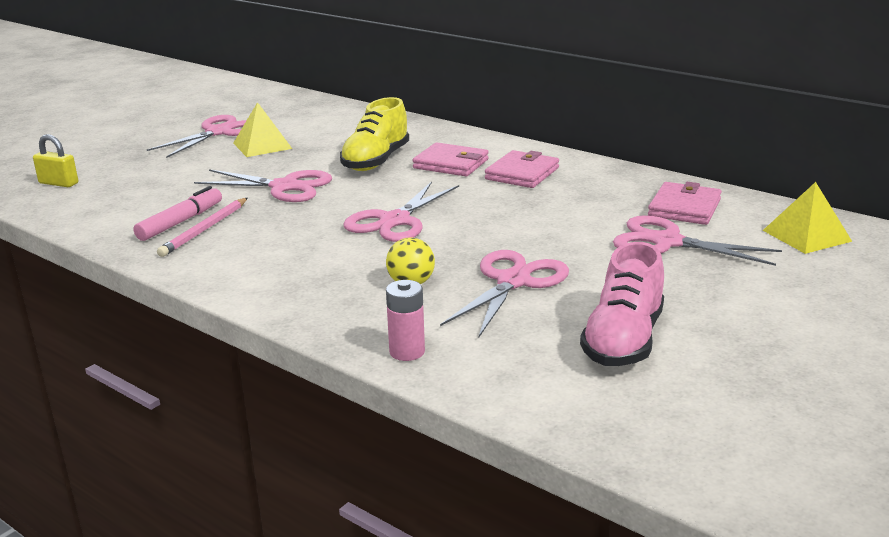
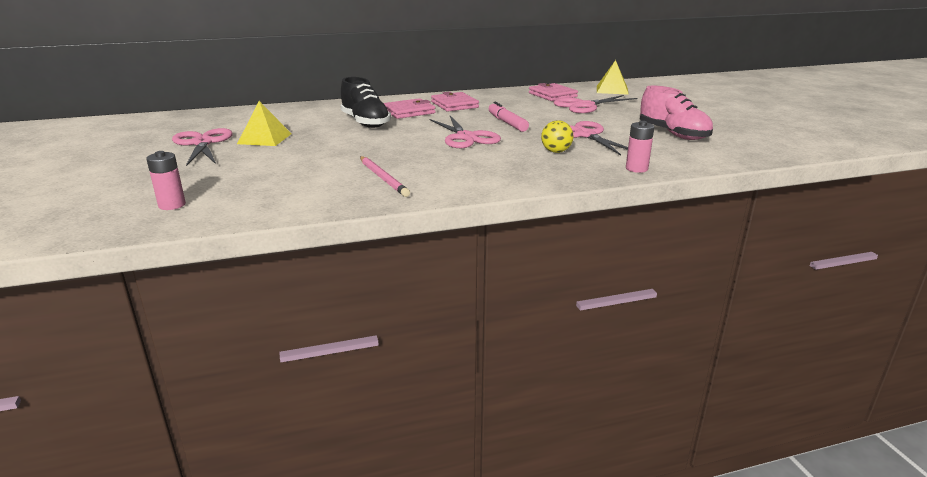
camera: 55 degrees left, 0 degrees up
(58, 183) = (172, 205): yellow padlock -> pink battery
(181, 222) = (354, 182): pink marker -> pink marker (507, 123)
(284, 187) = (356, 147): pink scissors -> none
(376, 161) = (365, 122): yellow shoe -> black shoe

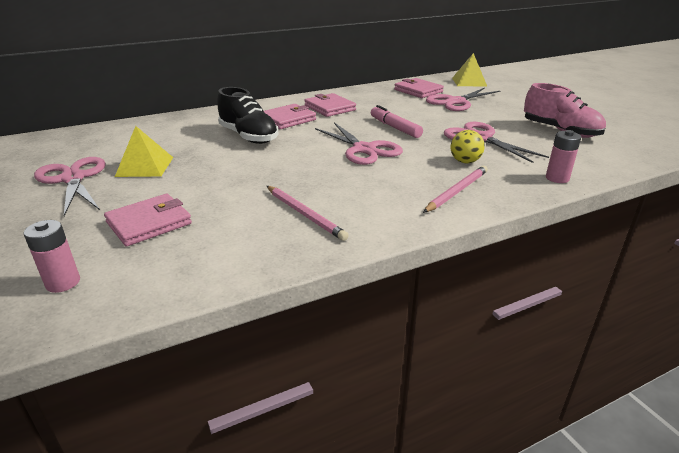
camera: 10 degrees left, 5 degrees up
(252, 175) = (149, 223): none -> pink wallet
(531, 172) = (457, 191): none -> pink pencil

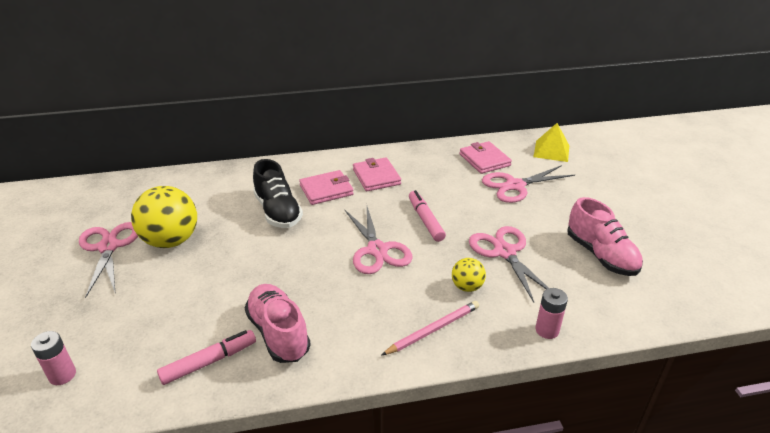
camera: 15 degrees right, 5 degrees up
(145, 166) = (171, 240): yellow pyramid -> yellow ball
(149, 223) = (148, 318): pink wallet -> none
(241, 245) = (209, 362): none -> pink marker
(305, 214) = (278, 333): pink pencil -> pink shoe

